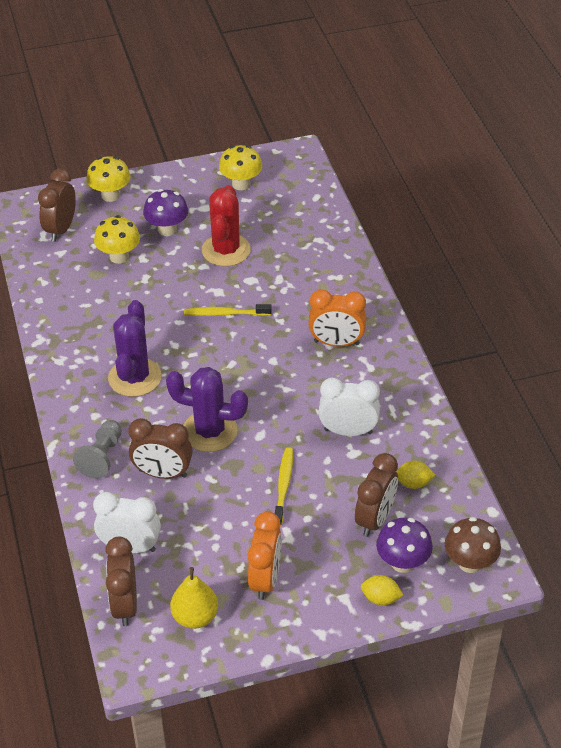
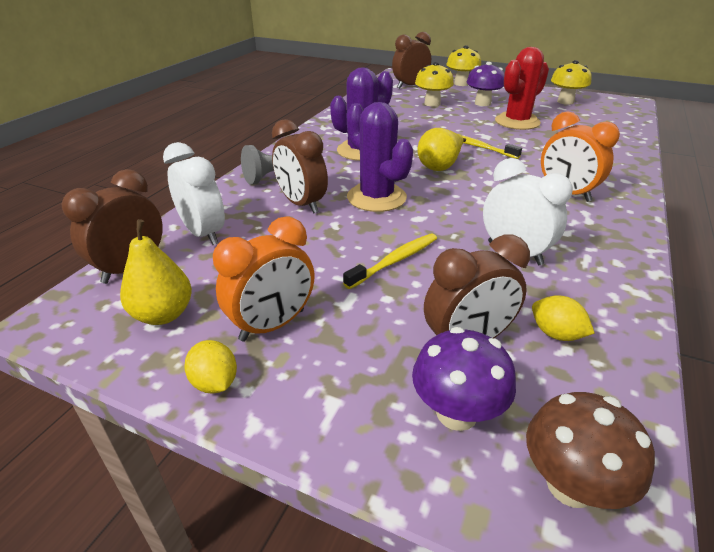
camera: 40 degrees right, 10 degrees down
(220, 361) = (440, 166): none -> yellow pear
(380, 598) = (378, 438): yellow lemon -> yellow lemon (215, 383)

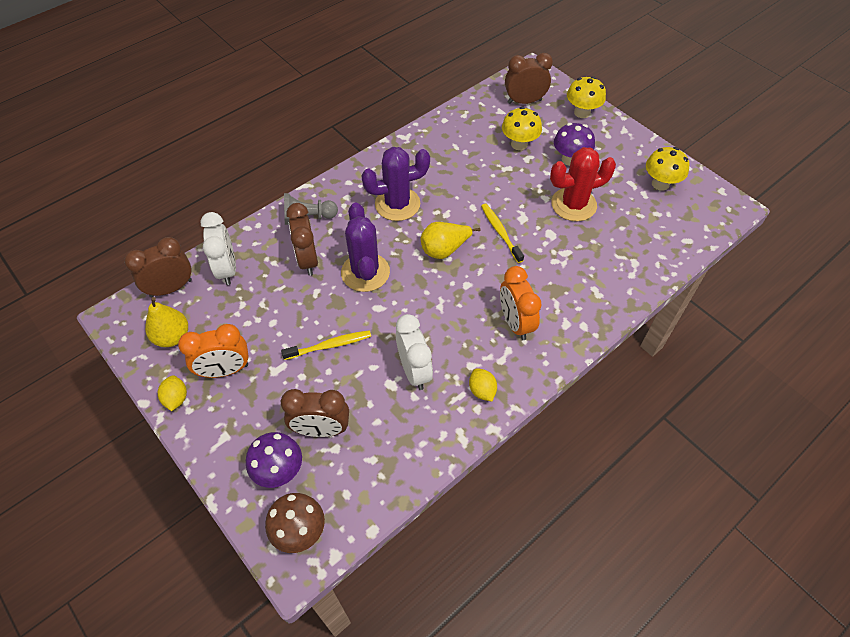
camera: 25 degrees right, 20 degrees up
(556, 334) = (377, 446): yellow lemon -> yellow lemon (482, 390)

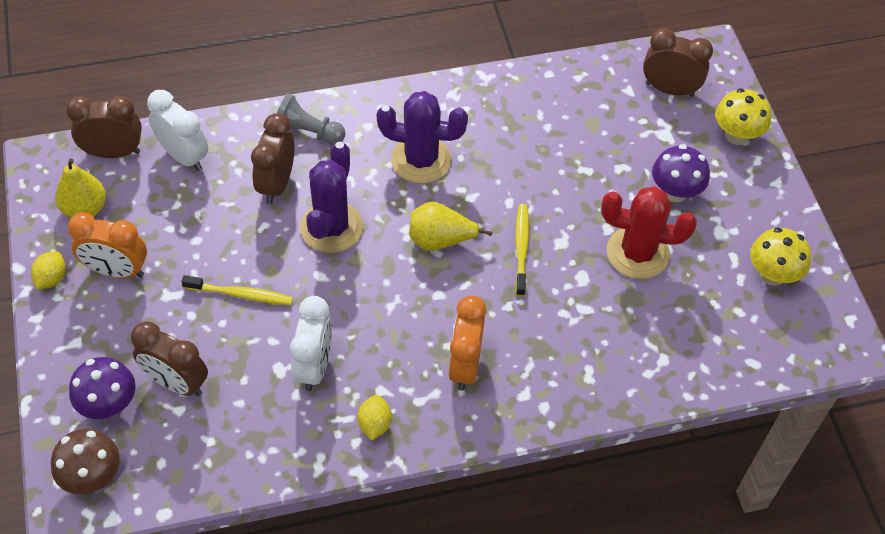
camera: 25 degrees right, 0 degrees up
(227, 269) = (184, 156): white clock -> white clock turned 60 degrees counterclockwise
(519, 144) = (622, 144): yellow mushroom -> none

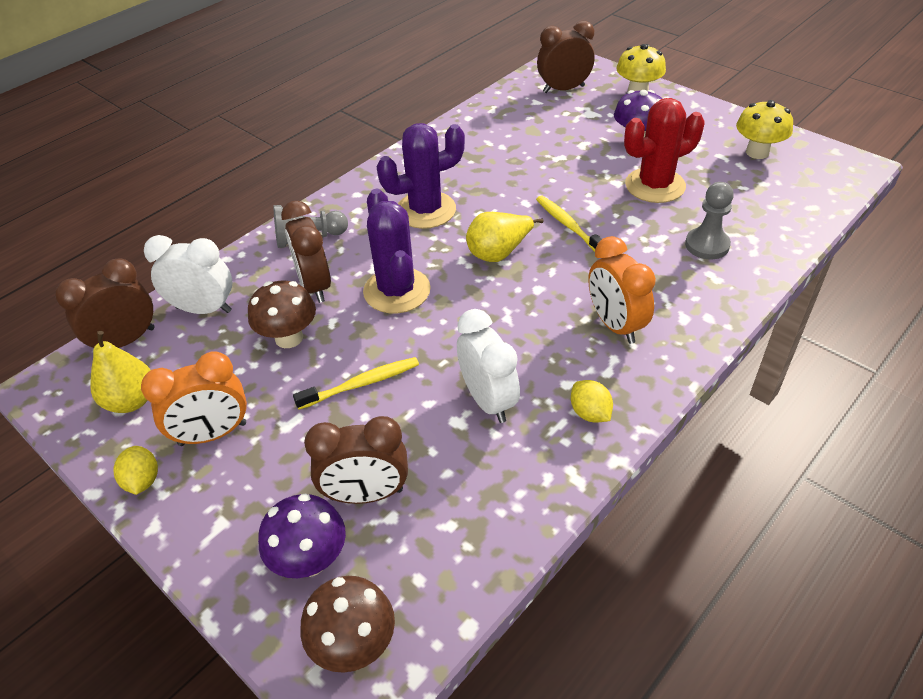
camera: 30 degrees left, 10 degrees down
(223, 221) = (289, 338): none -> brown mushroom
(616, 341) = (707, 245): none -> grey pawn

